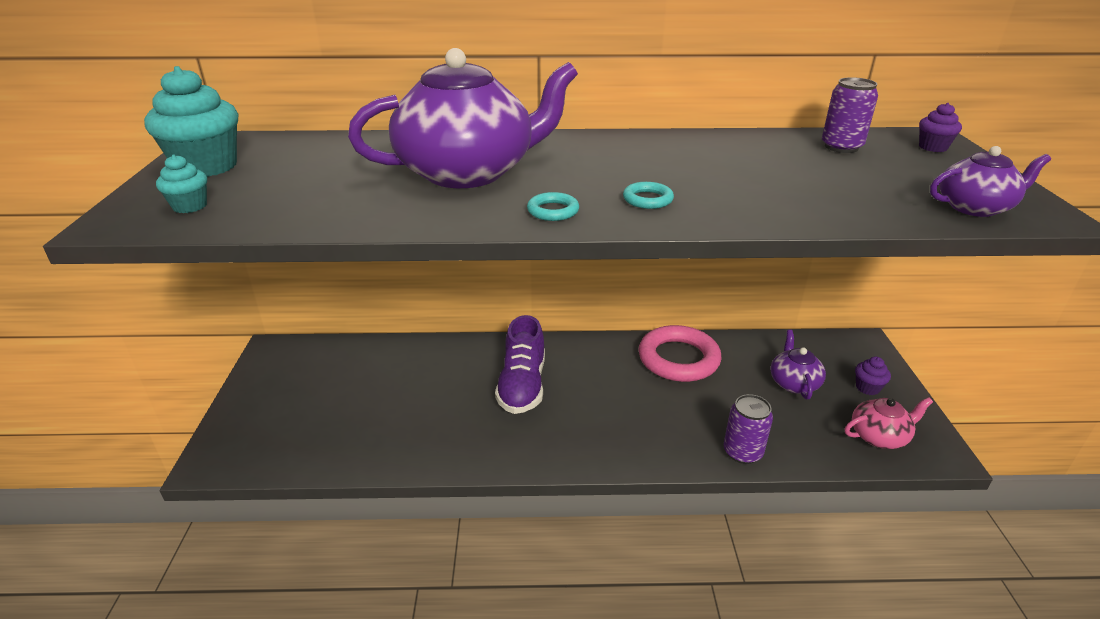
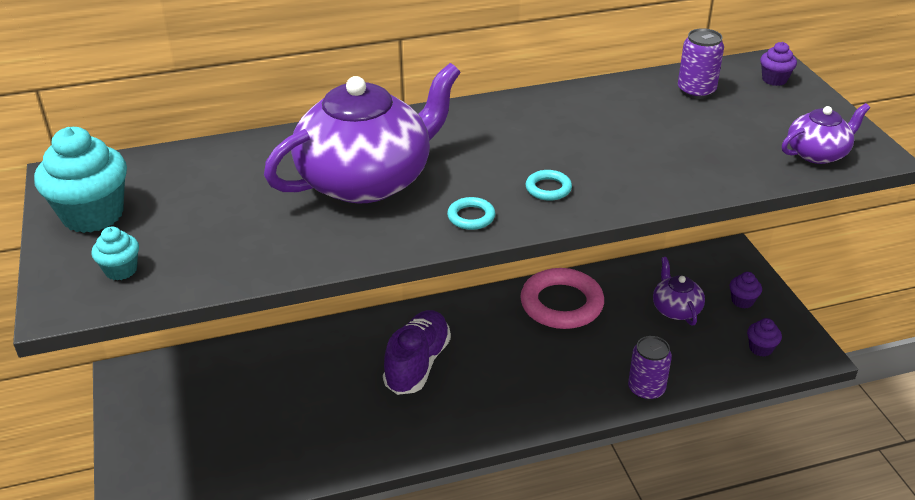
camera: 15 degrees left, 5 degrees up
(522, 386) = (417, 364): purple shoe -> purple shoe turned 150 degrees counterclockwise
(879, 436) = (760, 348): pink teapot -> purple cupcake

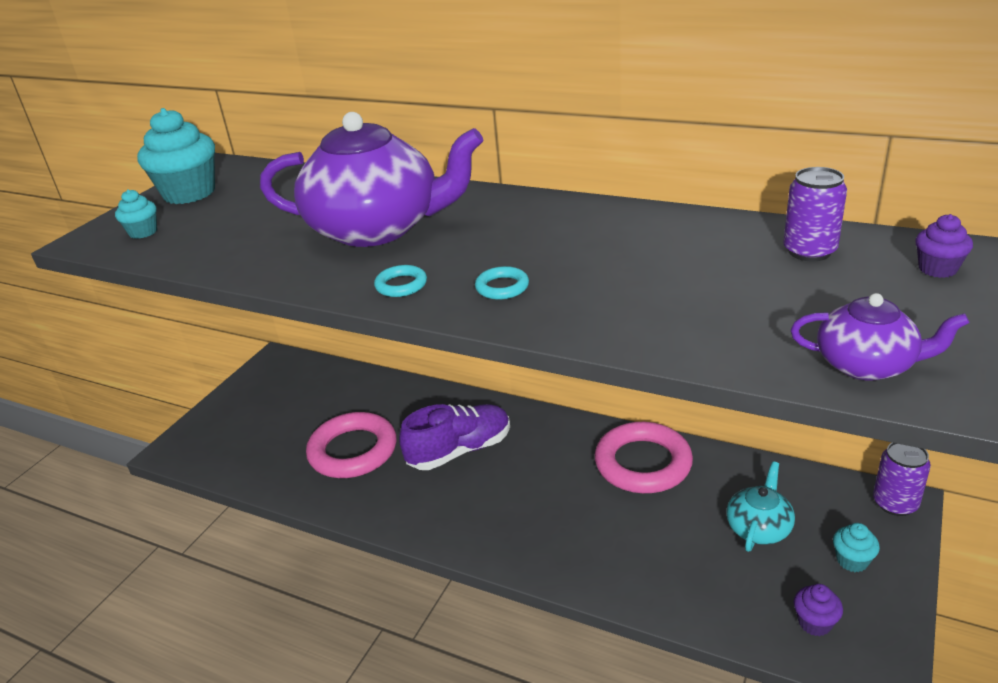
camera: 45 degrees right, 5 degrees down
(325, 412) = (353, 451): none -> pink ring
(646, 389) = (631, 588): purple can -> purple can (895, 503)
(676, 309) = (759, 528): purple teapot -> turquoise teapot
(742, 301) = (852, 561): purple cupcake -> turquoise cupcake

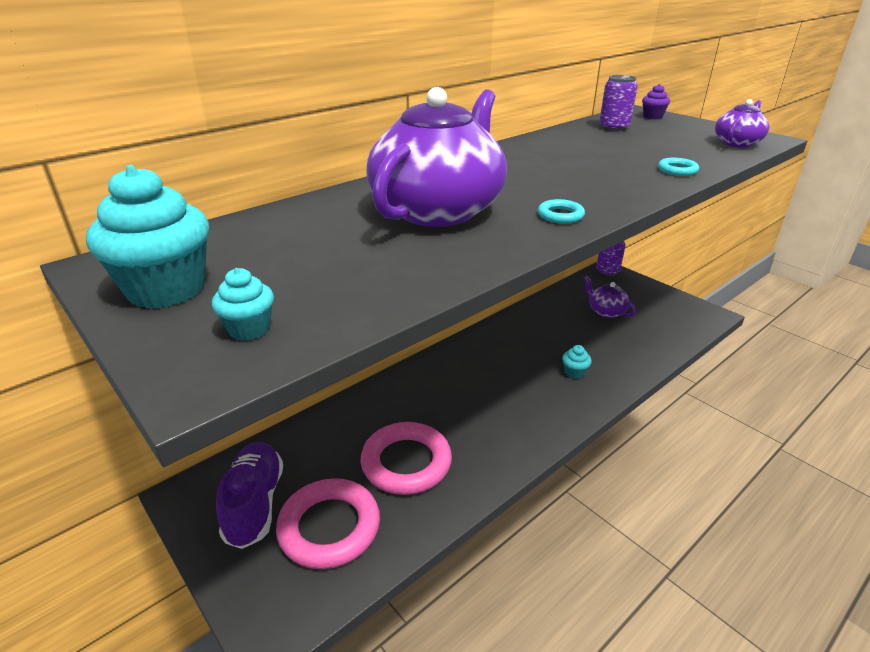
camera: 70 degrees left, 0 degrees up
(460, 451) = (456, 400): purple shoe -> purple shoe (255, 504)
(502, 287) = (594, 189): turquoise ring -> turquoise ring (677, 170)
(643, 463) = (528, 328): pink ring -> pink ring (329, 527)
(759, 528) = (606, 311): turquoise teapot -> purple teapot
(814, 623) = (680, 320): purple cupcake -> none
(852, 561) = (641, 296): turquoise cupcake -> turquoise cupcake (574, 373)

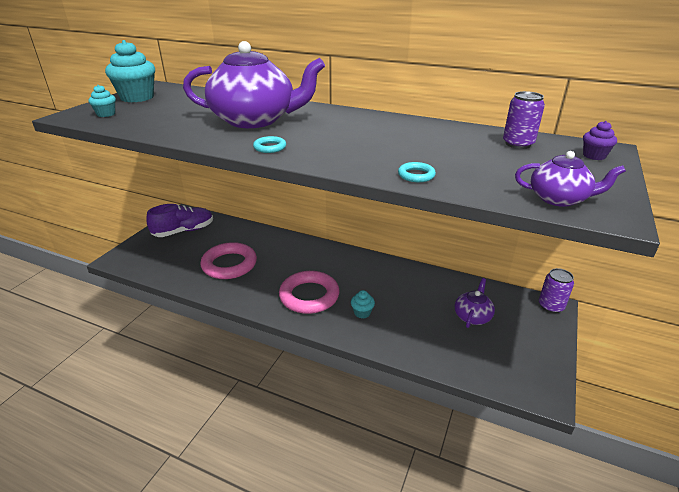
camera: 65 degrees right, 0 degrees up
(329, 527) = (175, 255): pink ring -> pink ring (309, 296)

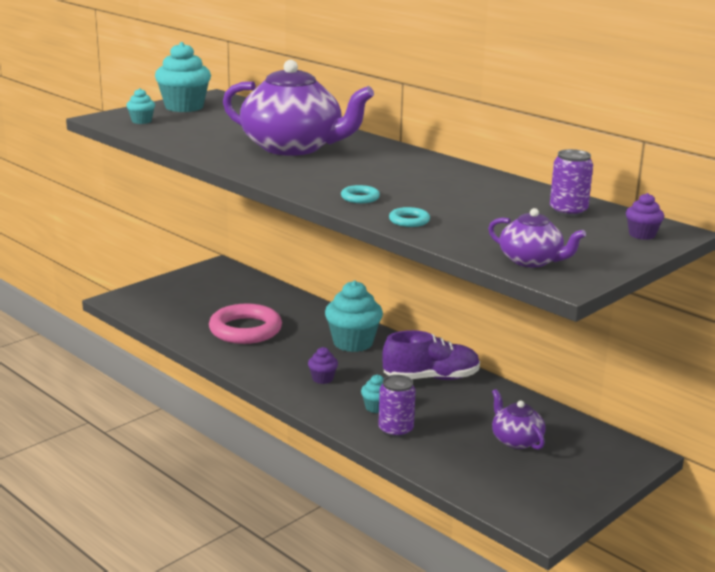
camera: 20 degrees right, 10 degrees down
(184, 231) = (209, 285): purple shoe -> purple shoe (431, 378)
(270, 147) = (285, 175): turquoise ring -> turquoise ring (360, 198)
(309, 296) = (322, 379): pink ring -> purple cupcake
(312, 258) = (353, 343): none -> turquoise cupcake
(472, 316) = (516, 440): purple teapot -> purple teapot turned 75 degrees counterclockwise
(550, 306) = (636, 454): purple can -> purple can (395, 430)

